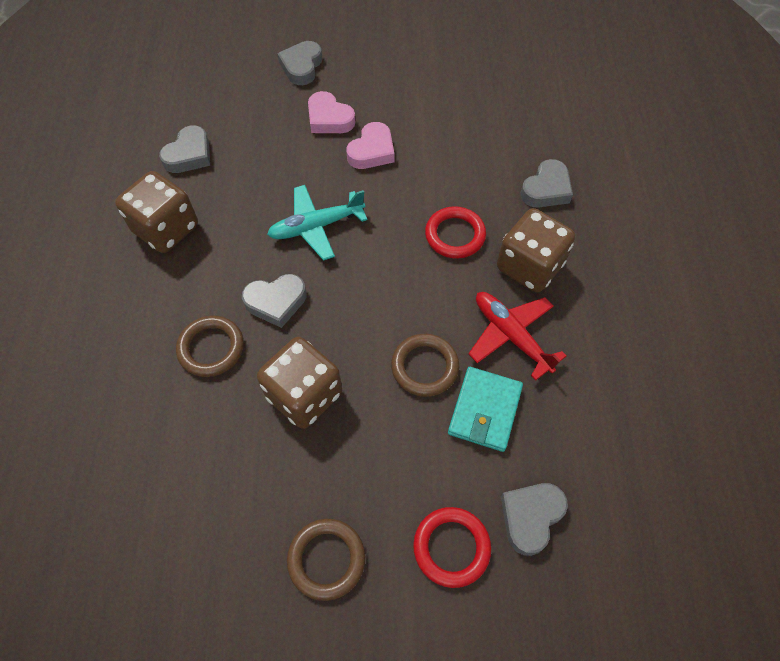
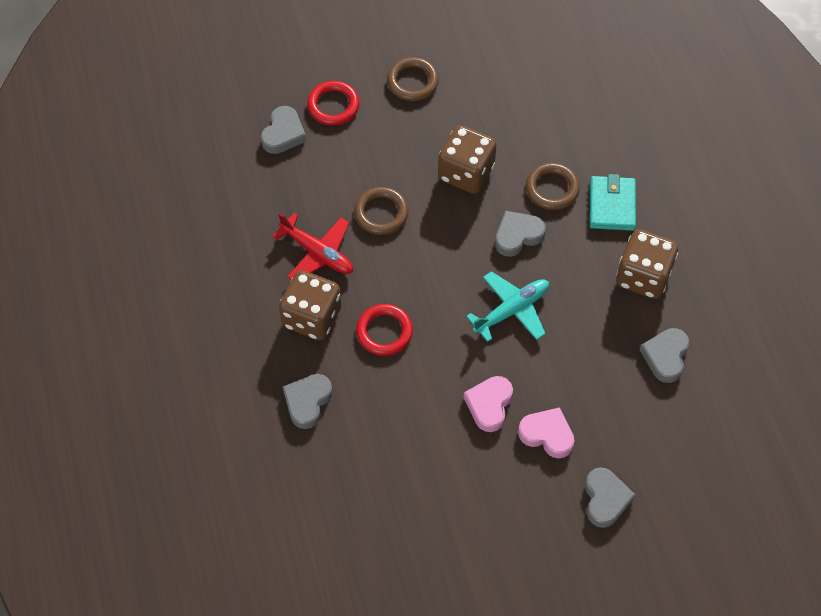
camera: 165 degrees right, 0 degrees up
(484, 410) = (328, 193): turquoise wallet -> turquoise wallet (612, 205)

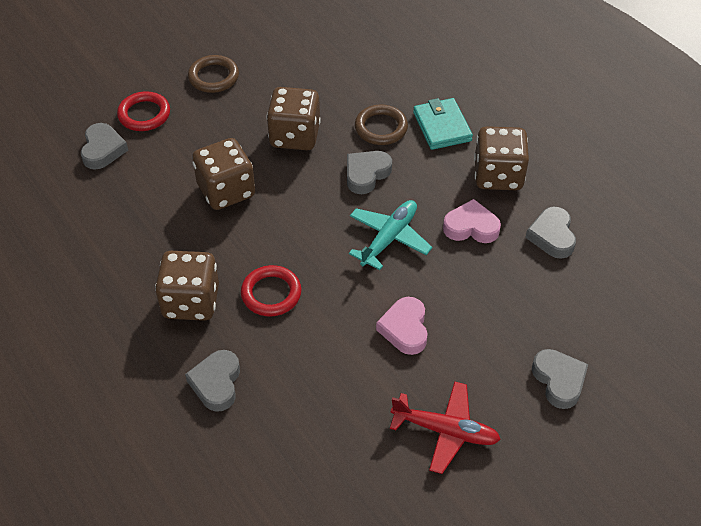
camera: 20 degrees left, 10 degrees down
(317, 253) = (175, 242): red plane -> red plane (445, 431)
(381, 213) = (226, 191): brown ring -> brown dice
(547, 435) = (474, 338): pink heart -> pink heart (471, 227)

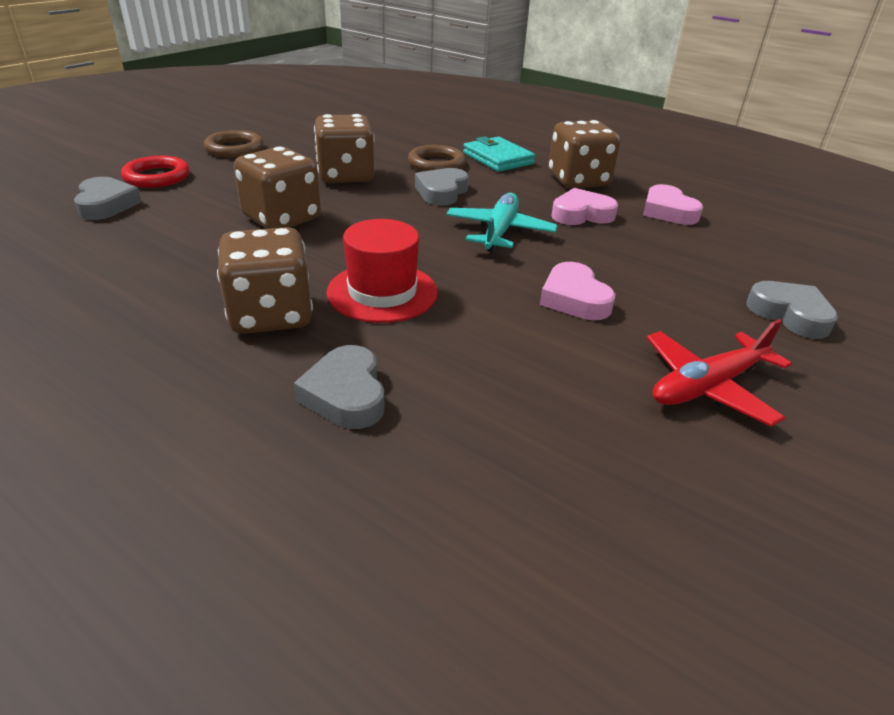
camera: 20 degrees left, 15 degrees down
(271, 293) = (382, 292): red ring -> red hat
(445, 431) = (707, 386): red plane -> red plane turned 150 degrees clockwise
(552, 236) = (668, 211): grey heart -> pink heart

